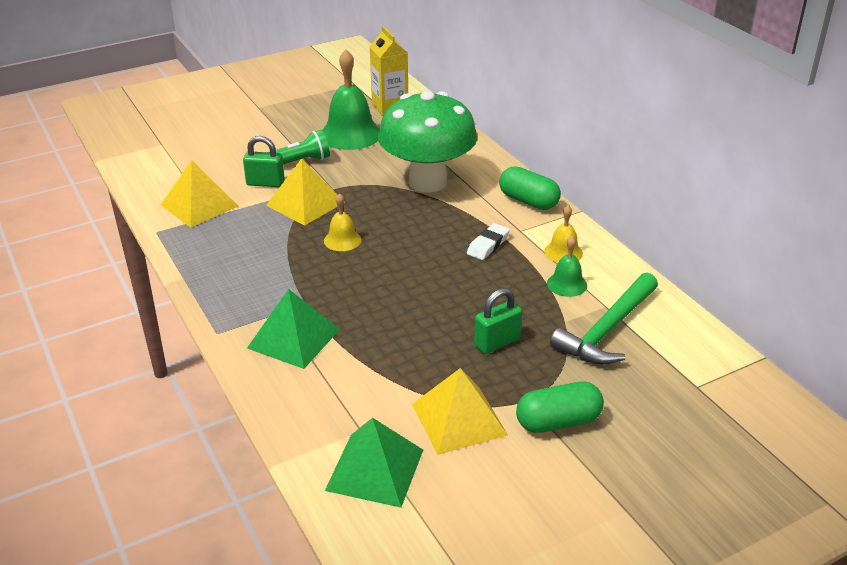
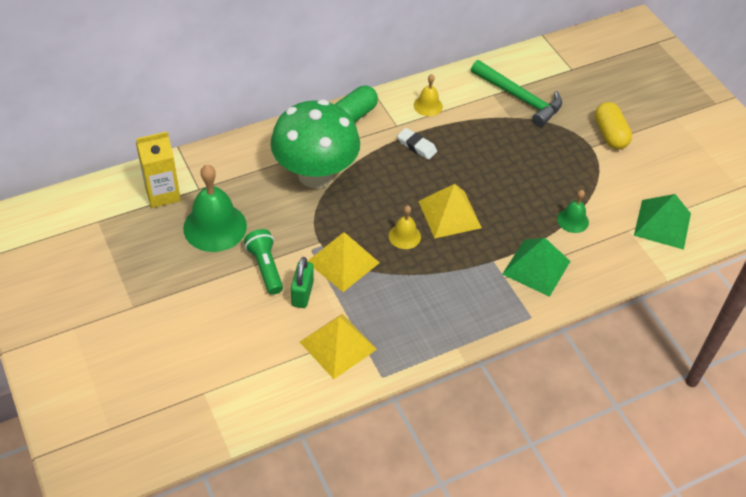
camera: 90 degrees left, 15 degrees up
(459, 419) = (613, 180): yellow pyramid -> yellow pyramid (449, 214)
(497, 342) = (535, 154): green padlock -> none
(558, 422) = (610, 134): green capsule -> yellow capsule
(567, 284) = (468, 110): green bell -> green bell (572, 220)

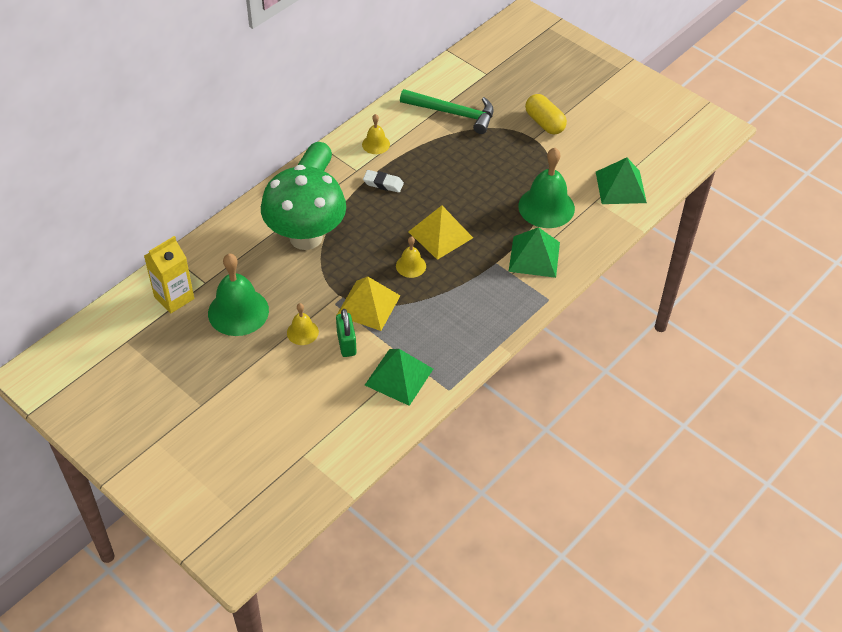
camera: 20 degrees left, 0 degrees up
(265, 267) = (302, 332): green flashlight -> yellow bell
(338, 345) = (399, 377): yellow pyramid -> green pyramid
(572, 220) = (546, 207): green bell -> green bell, size x1.93

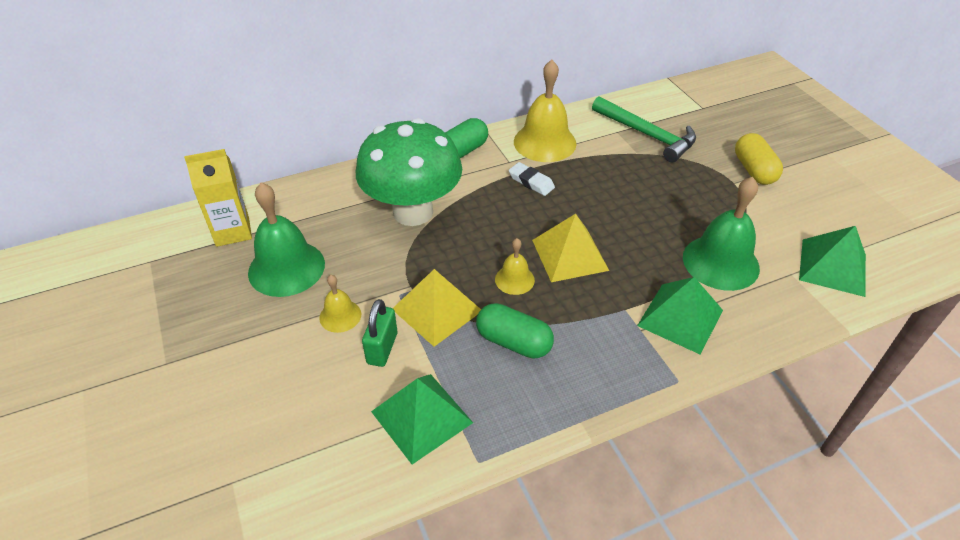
camera: 25 degrees right, 5 degrees down
(376, 144) = (544, 142): yellow bell -> yellow bell, size x1.93
(432, 310) = (513, 342): none -> green capsule

